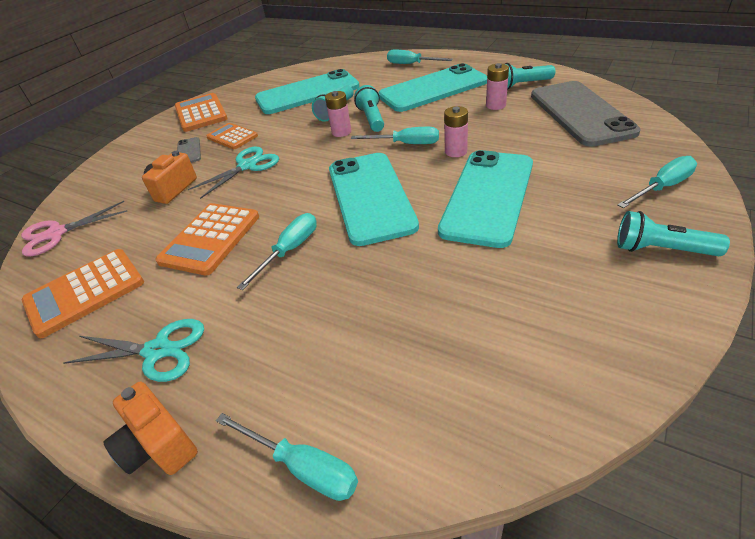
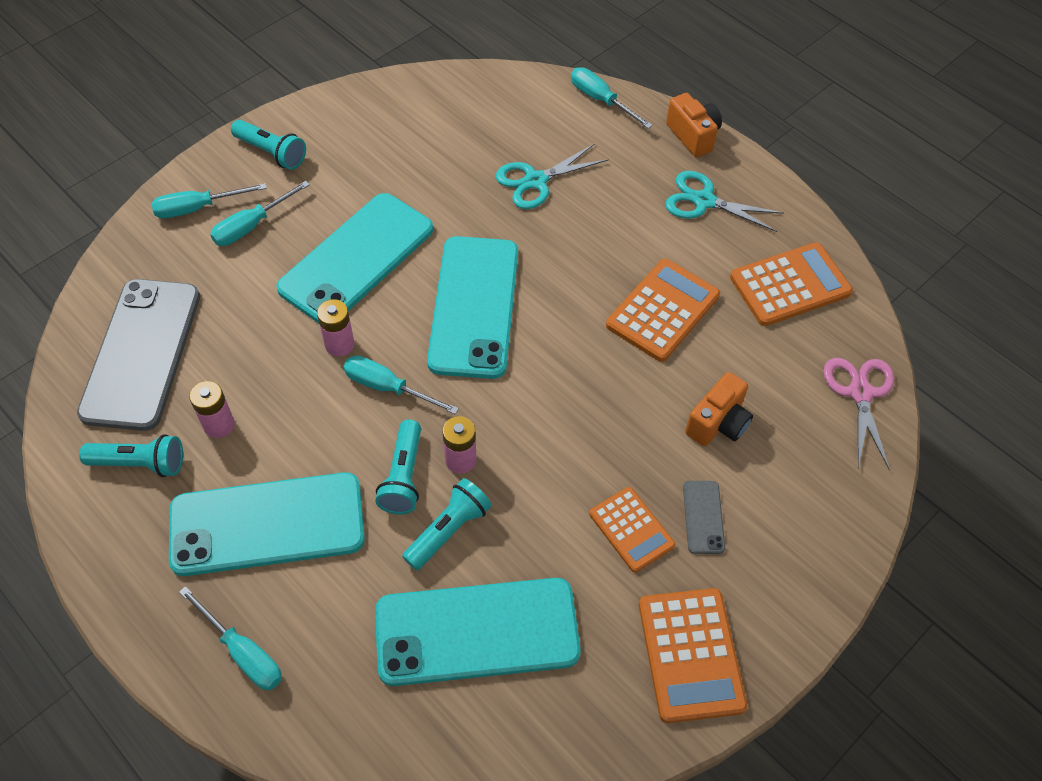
camera: 170 degrees left, 15 degrees up
(56, 234) = (860, 392): pink scissors -> pink scissors turned 75 degrees counterclockwise
(248, 166) = (611, 433): turquoise scissors -> turquoise scissors (535, 181)
(290, 250) = (579, 263): turquoise screwdriver -> turquoise screwdriver (251, 226)

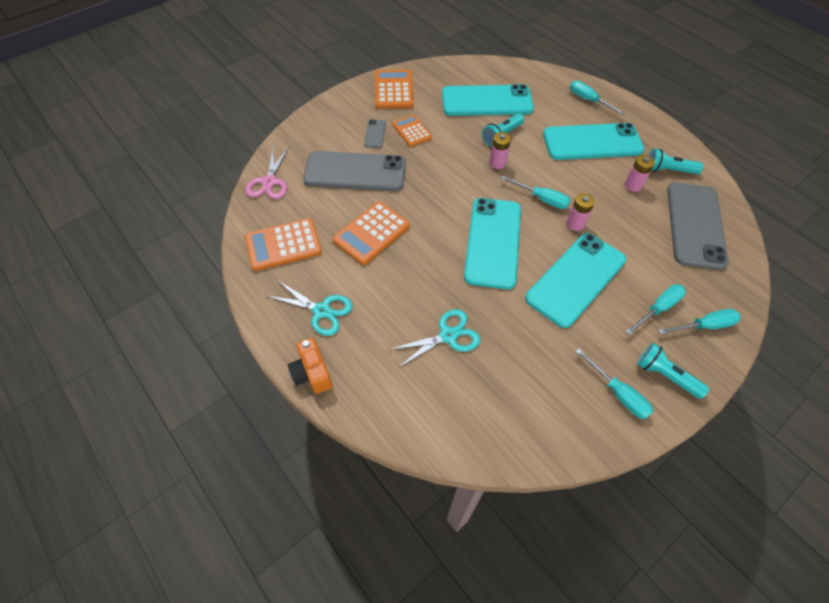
camera: 175 degrees left, 0 degrees up
(403, 476) = (527, 157): turquoise flashlight -> none
(601, 100) = (384, 419): turquoise screwdriver -> turquoise screwdriver (618, 393)
(718, 423) = (355, 172): orange camera -> grey phone

